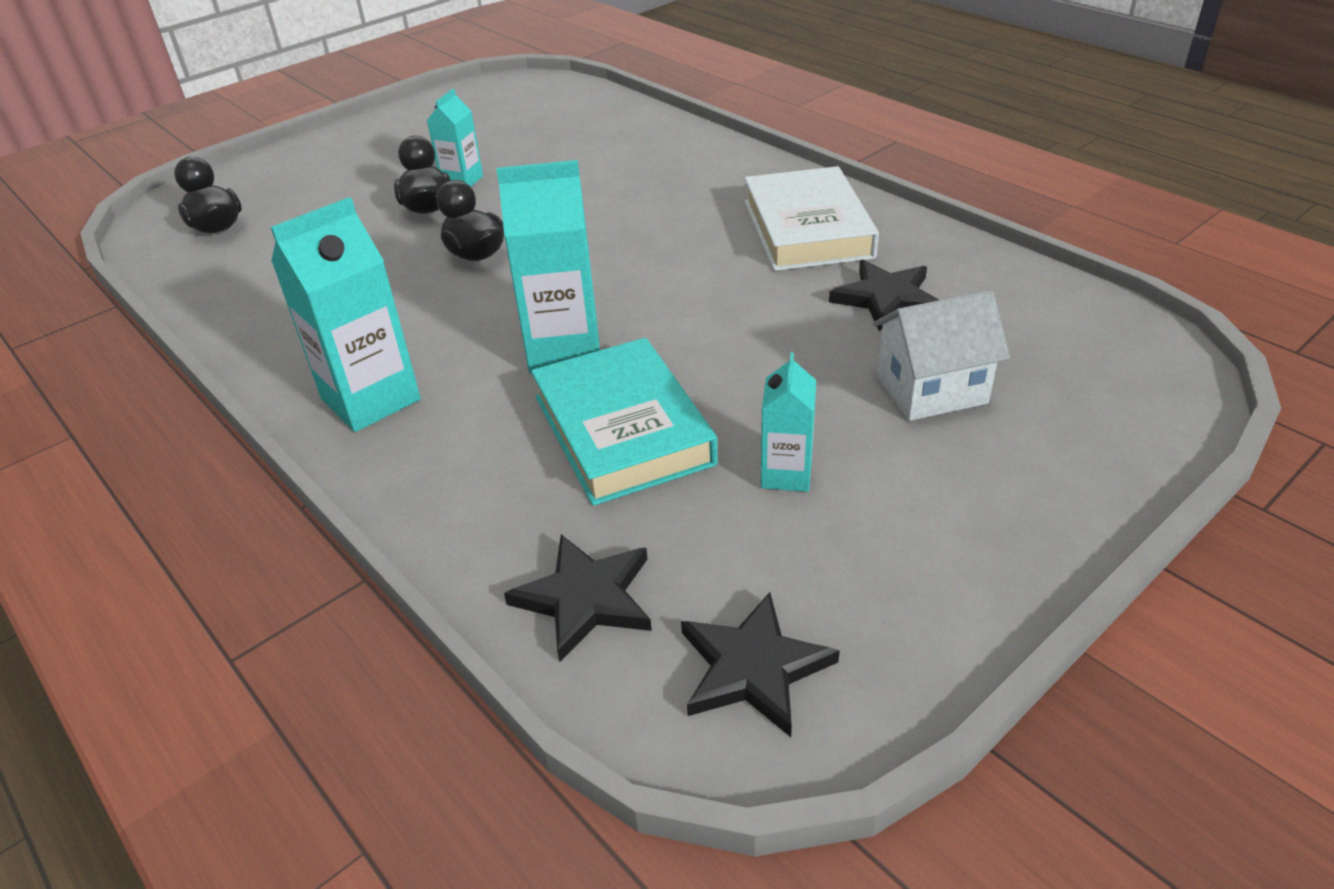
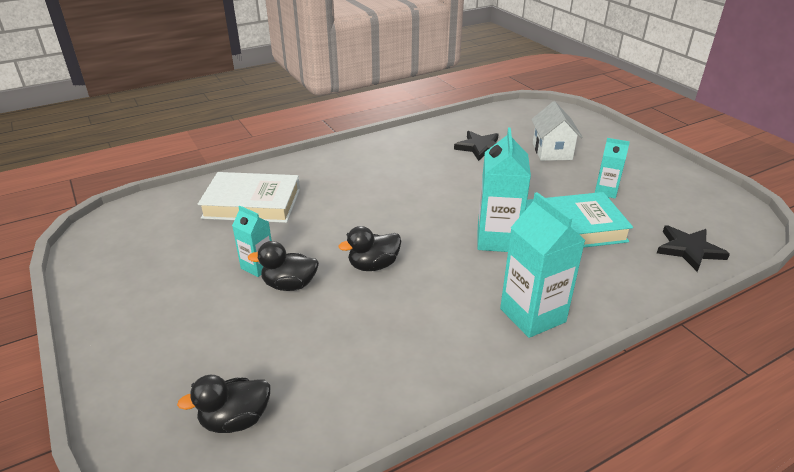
camera: 80 degrees left, 5 degrees down
(753, 668) = (717, 215): black star -> none
(807, 229) = (407, 154): white book -> white book (252, 203)

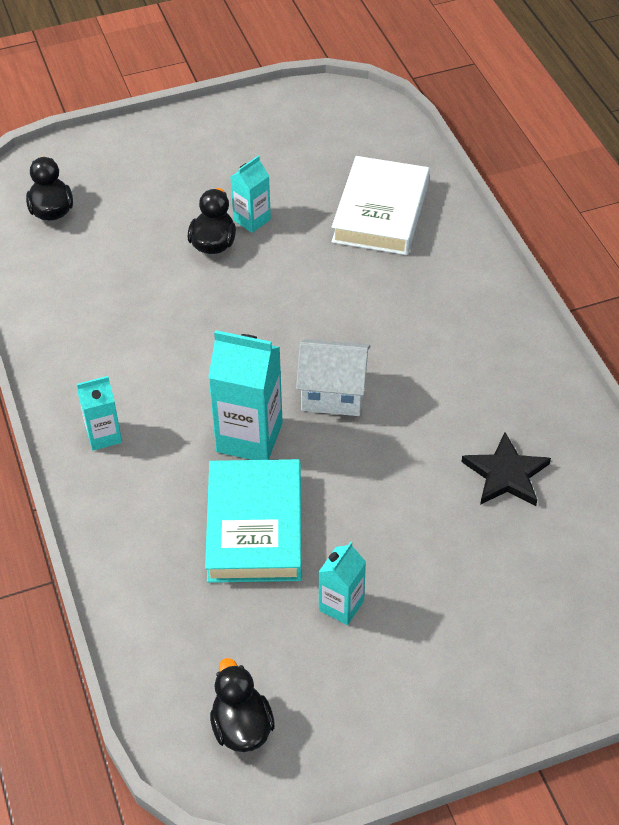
camera: 100 degrees right, 15 degrees up
(373, 265) = (228, 312): black duck -> black duck (241, 727)
(532, 315) = (103, 435): turquoise carton -> turquoise carton, size x0.57
(552, 151) = (482, 573): white house -> white house (333, 394)
(689, 250) = (172, 649): black star -> none

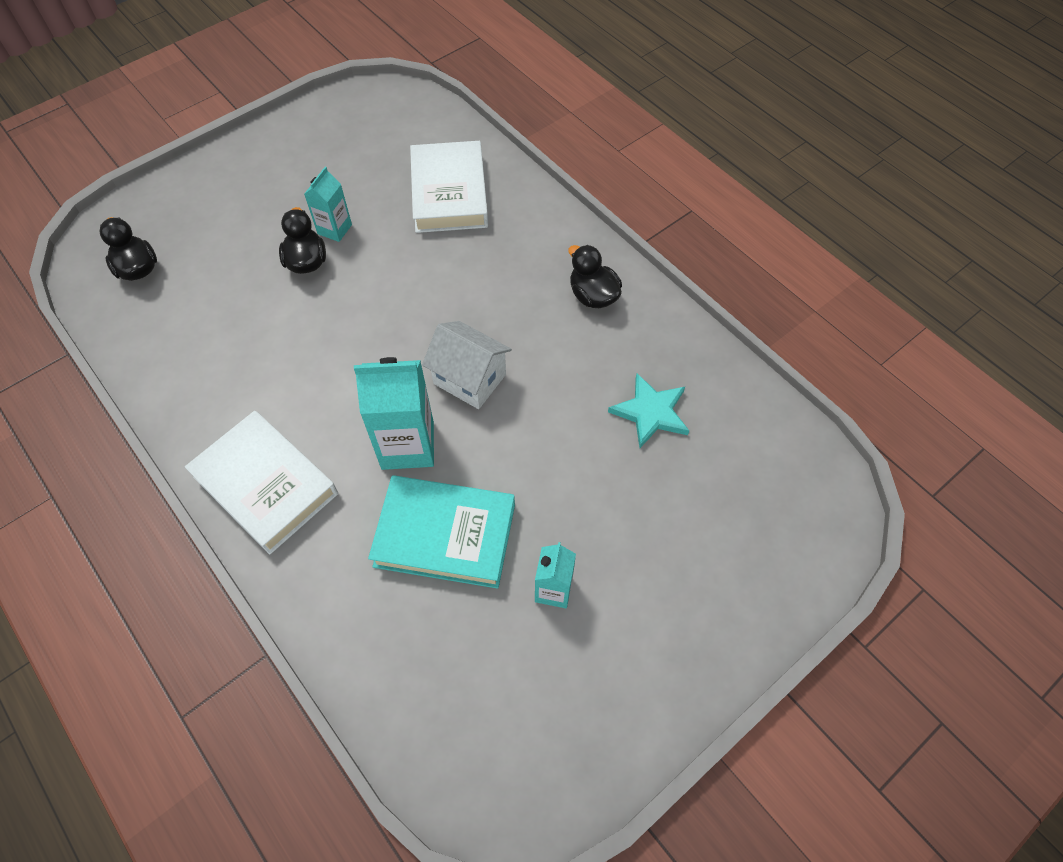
camera: 20 degrees left, 10 degrees up
(103, 435) = (266, 485): turquoise carton -> white book
(241, 727) = (506, 750): black duck -> black duck (593, 296)
(255, 527) = (445, 535): turquoise book -> turquoise book turned 60 degrees counterclockwise
(333, 394) = (469, 379): white house -> white house turned 45 degrees clockwise
(506, 474) = (650, 412): black star -> turquoise star

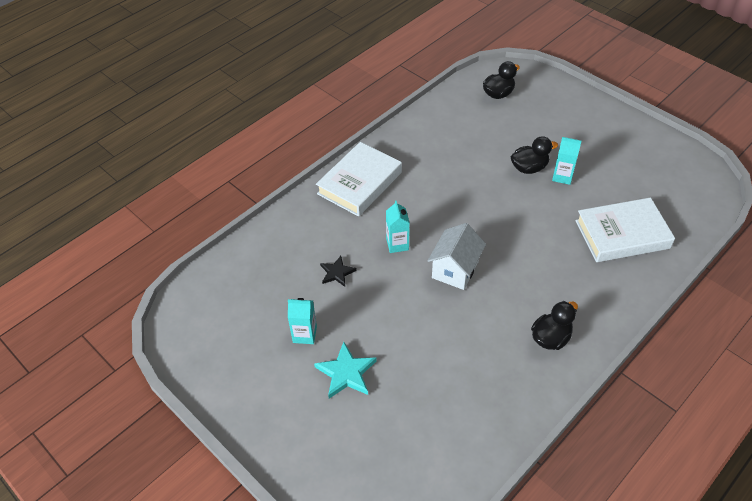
camera: 85 degrees right, 10 degrees down
(407, 445) = (397, 244): turquoise carton -> turquoise carton, size x0.57
(445, 535) = (337, 273): turquoise book -> black star
(650, 412) = (450, 384): turquoise star -> turquoise star (346, 373)

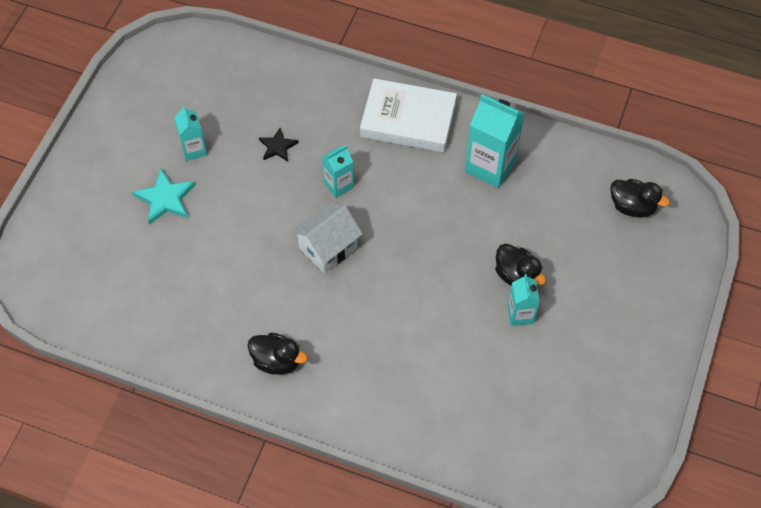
camera: 65 degrees right, 10 degrees up
(428, 151) = (490, 166): none -> turquoise carton
(455, 270) = (328, 248): white house -> white house turned 45 degrees counterclockwise
(622, 234) = (456, 399): white book -> none

